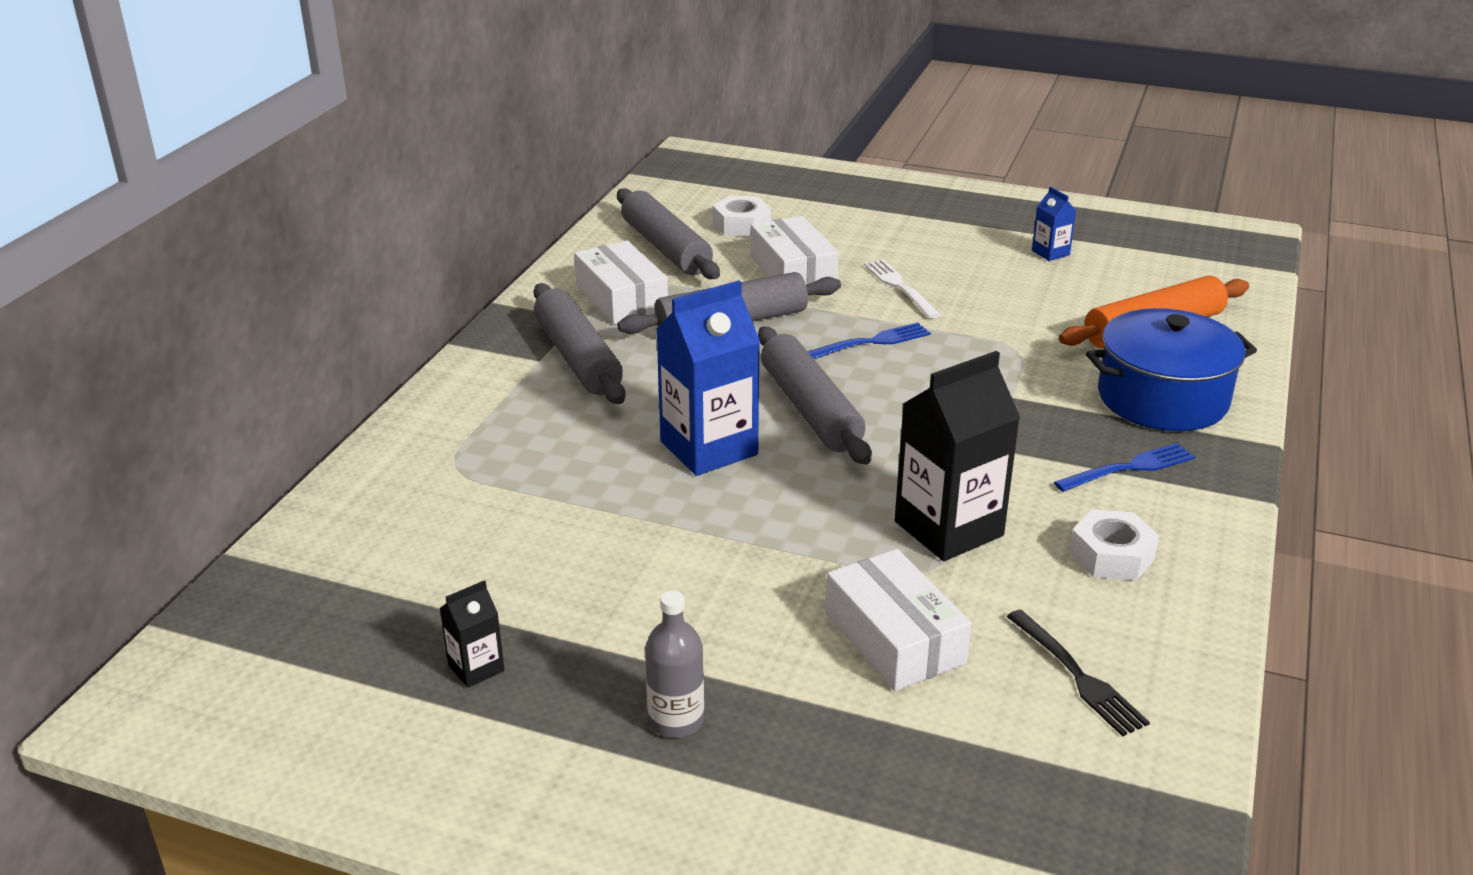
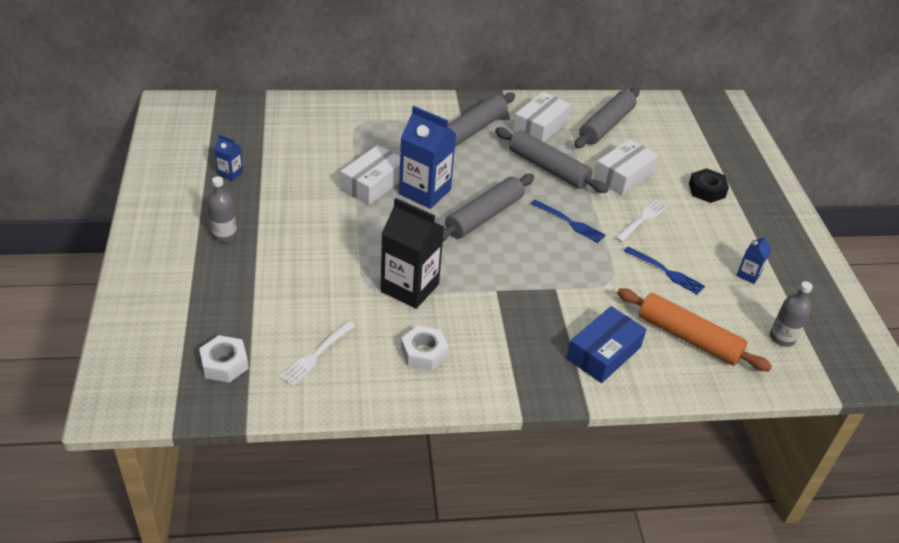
camera: 60 degrees right, 10 degrees up
(476, 668) = (230, 173): black carton -> blue carton
(741, 225) = (659, 144): white nut -> white nut (224, 364)
(867, 225) = (706, 190): none -> black nut
(894, 638) = (312, 287): white box -> white box (373, 184)
(1077, 675) = (316, 355): black fork -> white fork
(1129, 468) = (514, 348): blue fork -> blue fork (666, 271)
(1162, 398) = (603, 353): blue pot -> blue box
(1175, 270) = (782, 338): none -> grey bottle

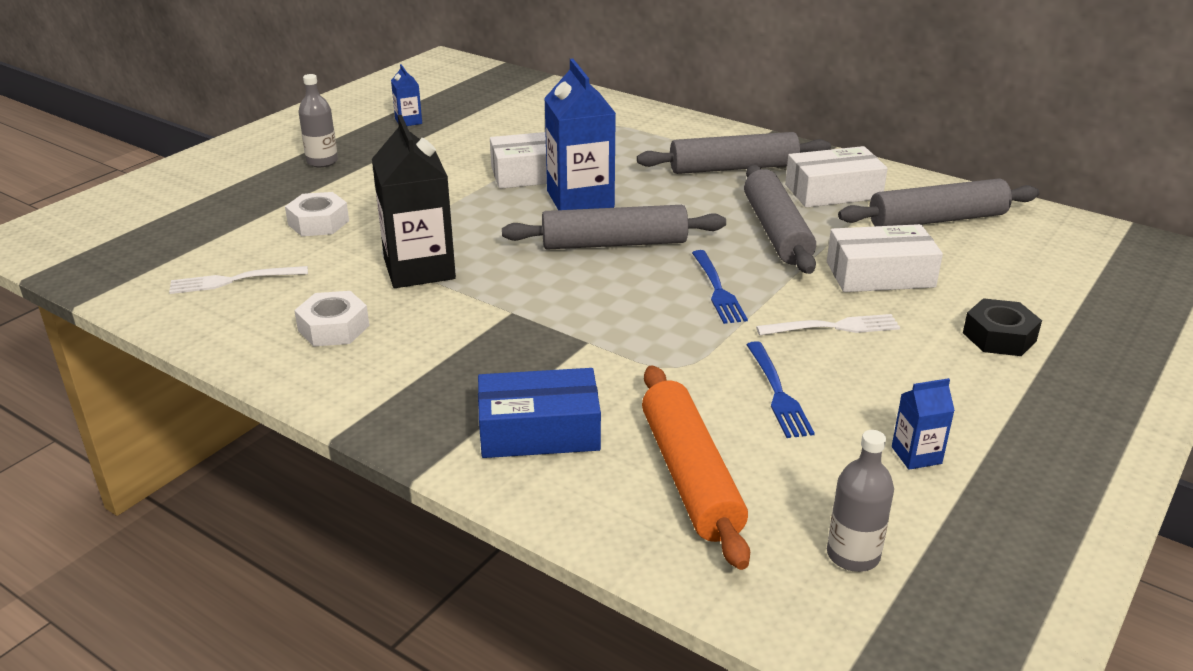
camera: 45 degrees right, 10 degrees down
(224, 364) = (149, 251): white nut -> white nut (318, 223)

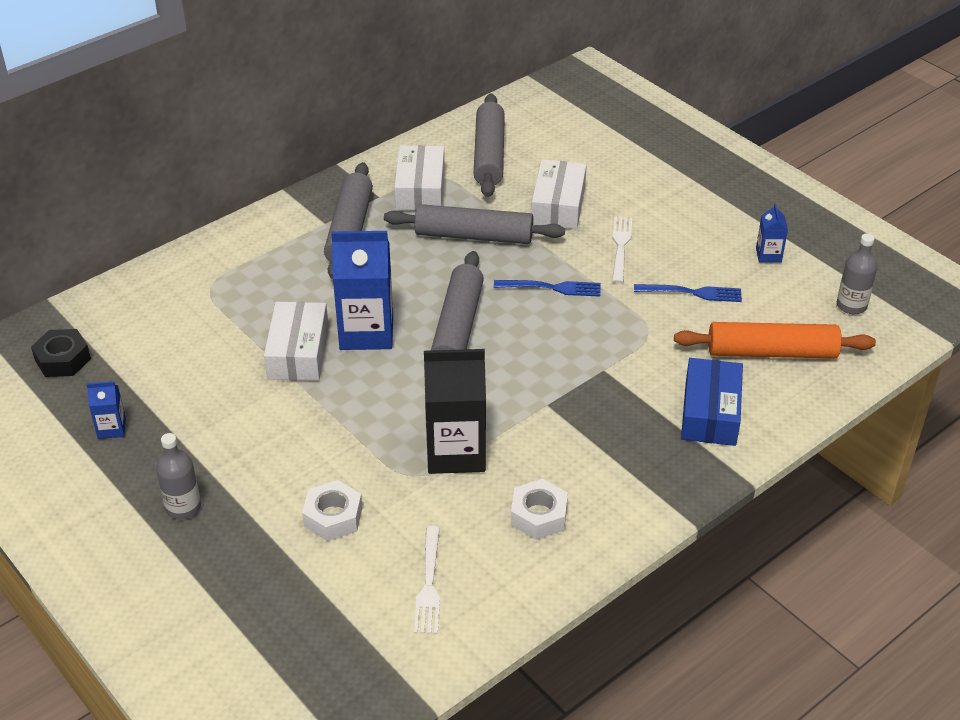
camera: 75 degrees left, 10 degrees up
(999, 337) = (653, 181): black nut -> black nut (63, 359)

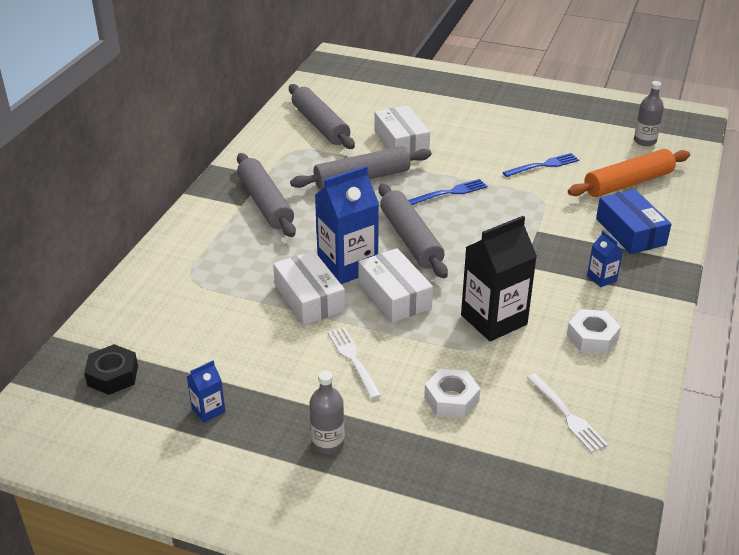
camera: 30 degrees left, 5 degrees down
(420, 189) = (292, 161): white box -> white box (394, 295)
(620, 247) = (469, 153): white fork -> white fork (353, 360)
(768, 255) = (566, 129): blue carton -> blue carton (601, 278)

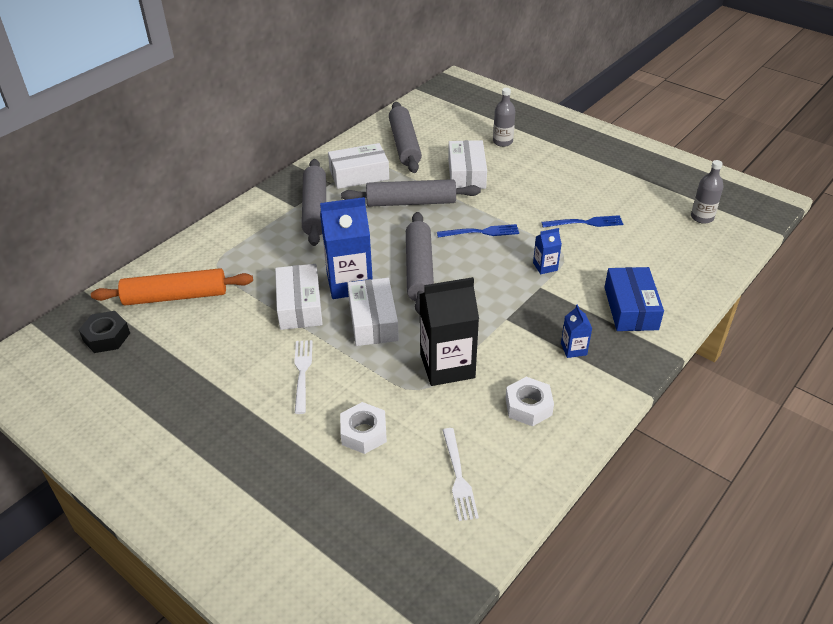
camera: 20 degrees right, 5 degrees up
(208, 410) = (160, 387): blue carton -> blue carton (545, 266)
(291, 162) = (359, 175): none -> white box
(327, 443) = (236, 444): grey bottle -> grey bottle (502, 142)
(628, 183) = (658, 257): orange rolling pin -> orange rolling pin (176, 296)

